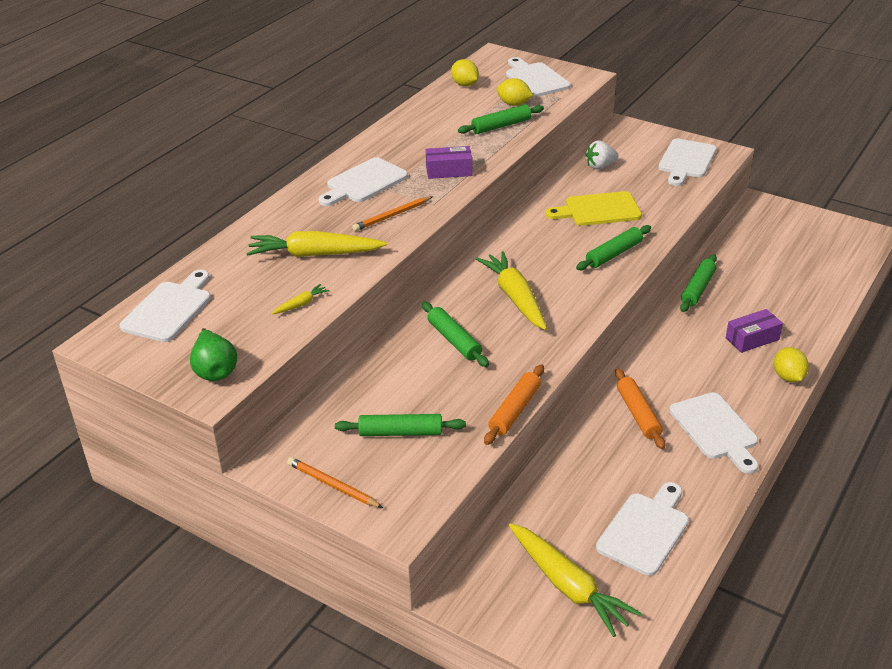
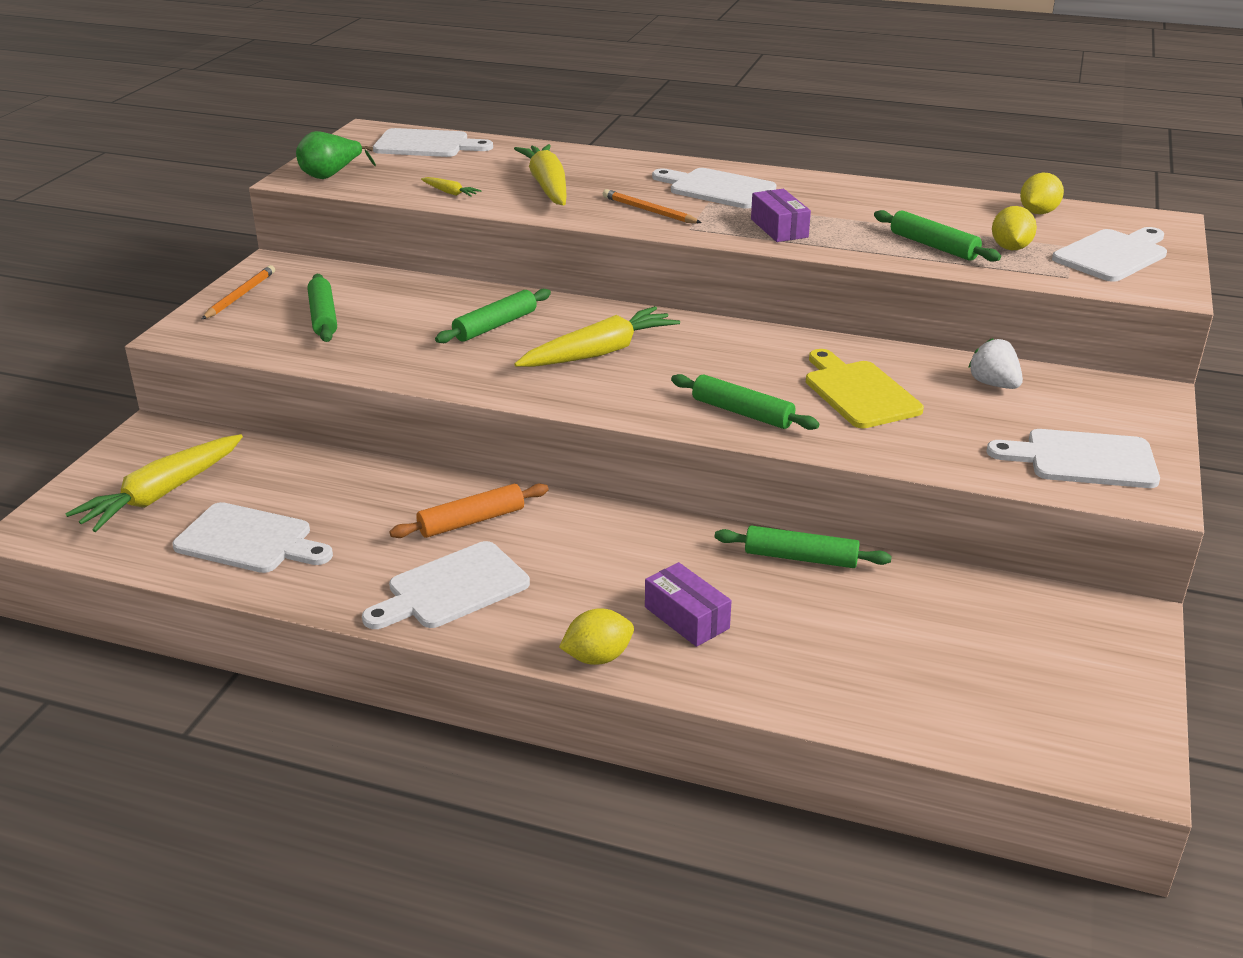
camera: 75 degrees right, 5 degrees down
(514, 410) = (369, 374): orange rolling pin -> none

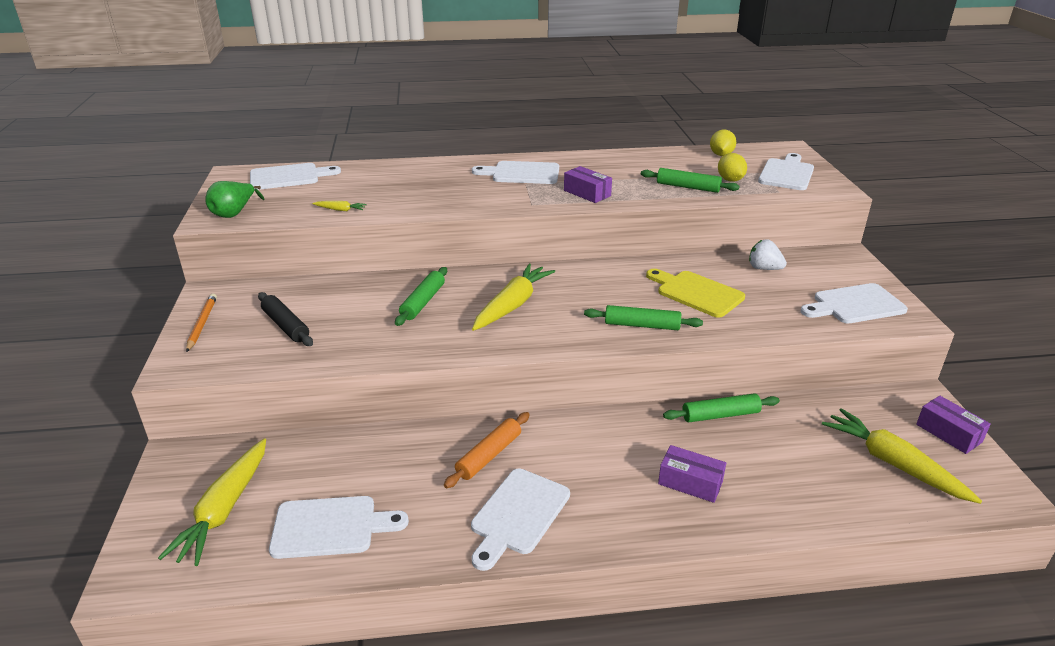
camera: 25 degrees left, 0 degrees up
(323, 317) = (285, 326): green rolling pin -> black rolling pin
(547, 186) = (406, 192): yellow carrot -> yellow carrot (893, 463)
(597, 657) = (660, 534): yellow lemon -> none
(649, 211) = (493, 197): orange pencil -> none
(1120, 670) = (948, 433): none -> purple box

